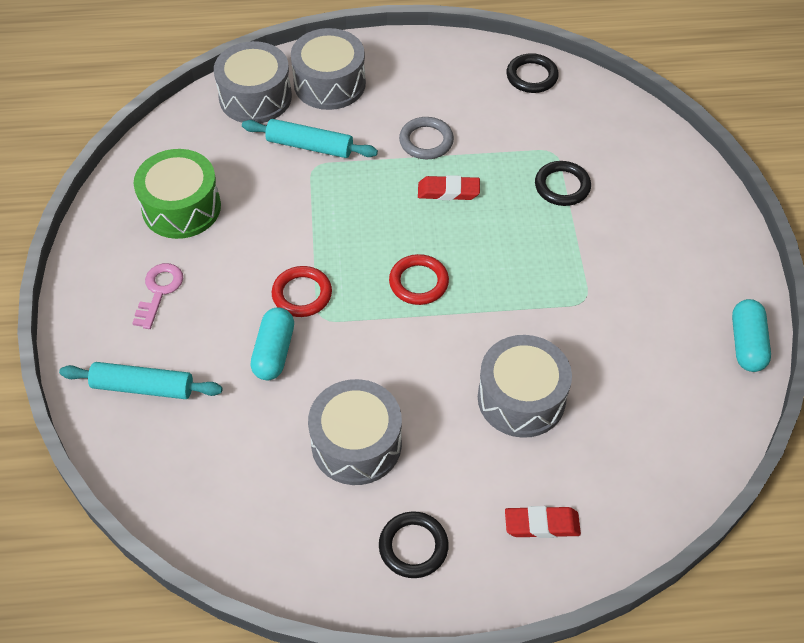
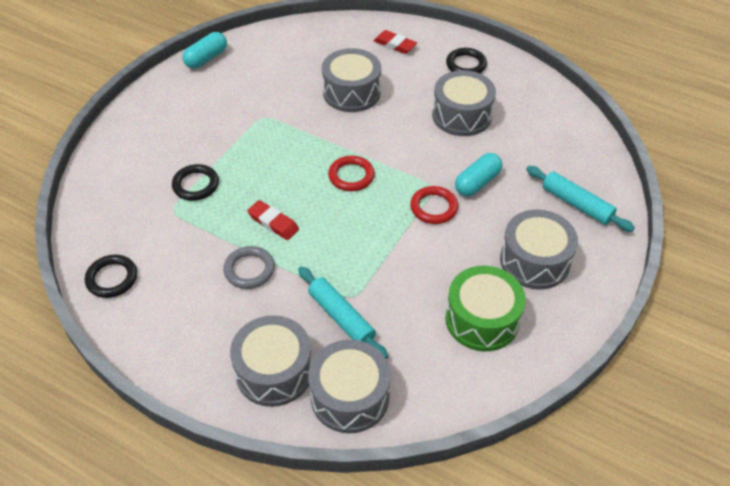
camera: 145 degrees left, 5 degrees down
(159, 291) = (534, 261): pink key -> grey drum

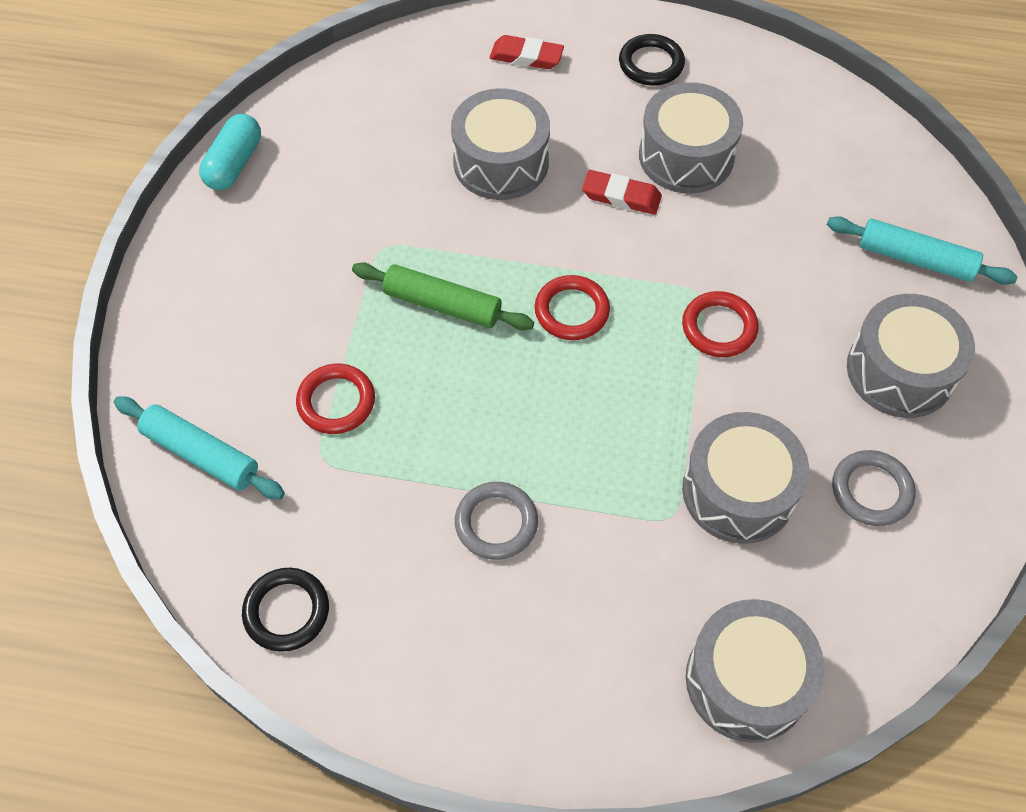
camera: 20 degrees left, 10 degrees up
(196, 185) = (336, 402): black ring -> red ring
(273, 223) = (492, 430): red eraser -> red eraser (621, 196)
(274, 371) = (618, 680): grey drum -> grey drum (738, 491)
(280, 153) = (442, 304): none -> green rolling pin
(341, 317) = (673, 556): turquoise rolling pin -> turquoise rolling pin (201, 454)
(477, 182) = (761, 266): turquoise capsule -> none
(482, 319) = (871, 490): green drum -> grey ring

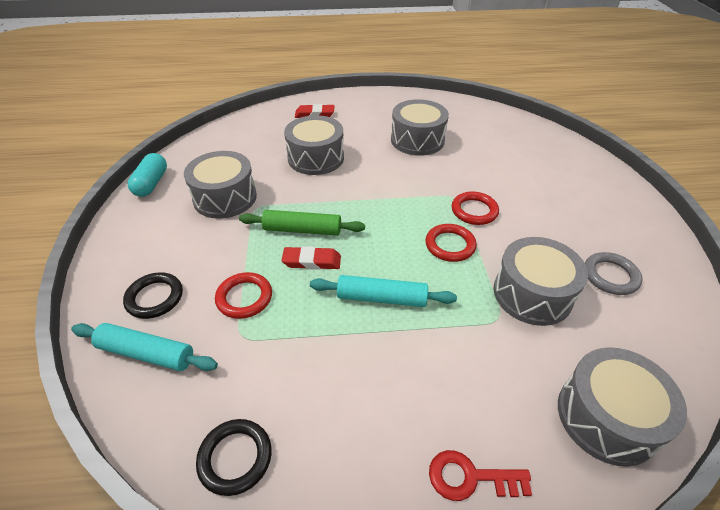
camera: 15 degrees left, 15 degrees down
(496, 523) = (381, 350): grey ring -> none
(545, 703) = (470, 477): none -> red key
(571, 311) = (384, 218): red ring -> red ring (450, 245)
(621, 196) = (390, 162): red eraser -> red eraser (312, 261)
(651, 64) = (382, 108): black ring -> black ring (155, 298)
(900, 371) = (586, 212): grey drum -> grey drum (225, 198)
(915, 259) = (560, 162): turquoise rolling pin -> turquoise rolling pin (381, 298)

